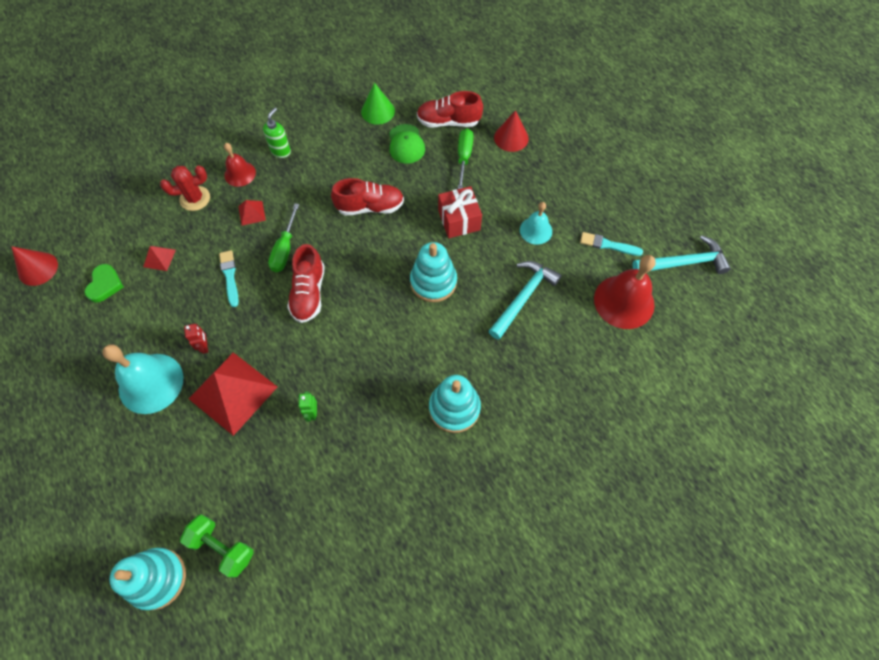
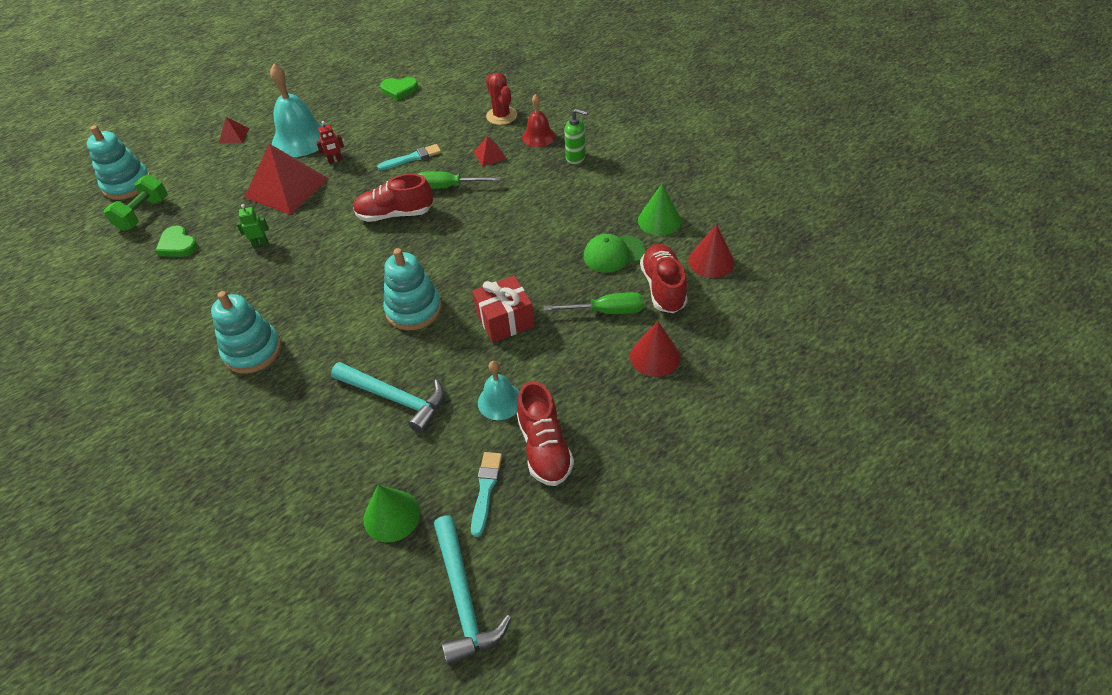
camera: 85 degrees right, 15 degrees down
(38, 268) = (413, 53): red cone -> red cone (711, 261)
(159, 258) = (430, 112): red pyramid -> red pyramid (234, 135)
(289, 498) = (177, 245): none -> green heart
(370, 207) = (512, 239): red shoe -> red shoe (544, 448)
(624, 301) = (391, 515): red bell -> green cone

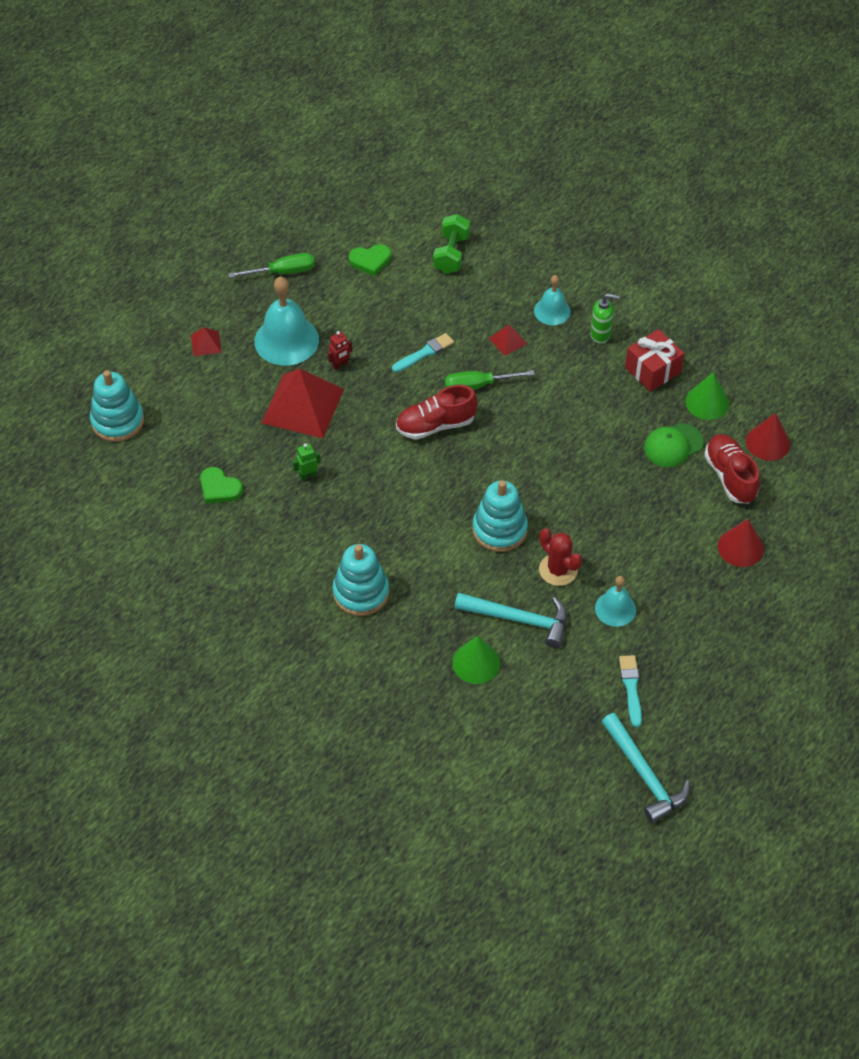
camera: 15 degrees left, 5 degrees up
(143, 214) = (159, 456): green dumbbell -> green dumbbell (451, 254)
(391, 515) = (559, 721): green cone -> green cone (476, 663)
(501, 116) = (501, 287): red cactus -> red cactus (558, 570)
(505, 320) = (592, 529): red gift -> red gift (652, 370)
(538, 136) = (552, 311): red bell -> turquoise bell
(544, 448) = (669, 645): red shoe -> none
(606, 311) = (684, 508): green screwdriver -> green screwdriver (283, 272)

